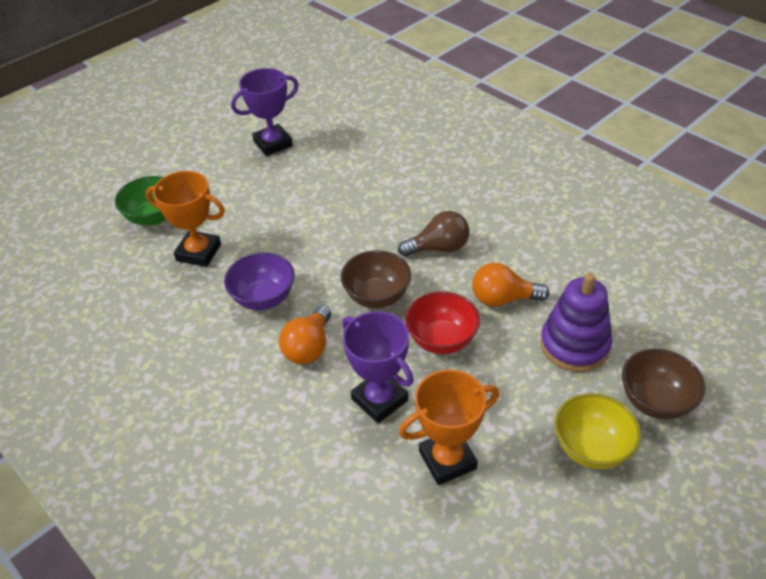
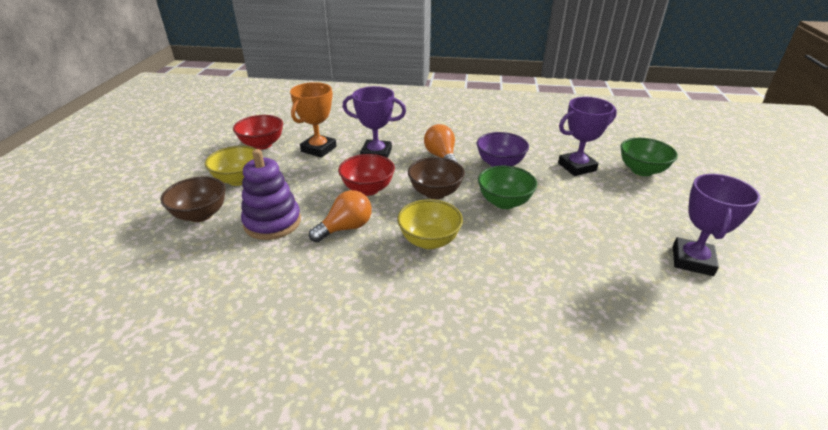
camera: 140 degrees right, 10 degrees down
(198, 252) = (577, 167): orange trophy -> purple trophy
(328, 251) = (504, 202): none -> green bowl
(439, 248) = (429, 241): brown light bulb -> yellow bowl
(526, 528) = (262, 145): none -> red bowl

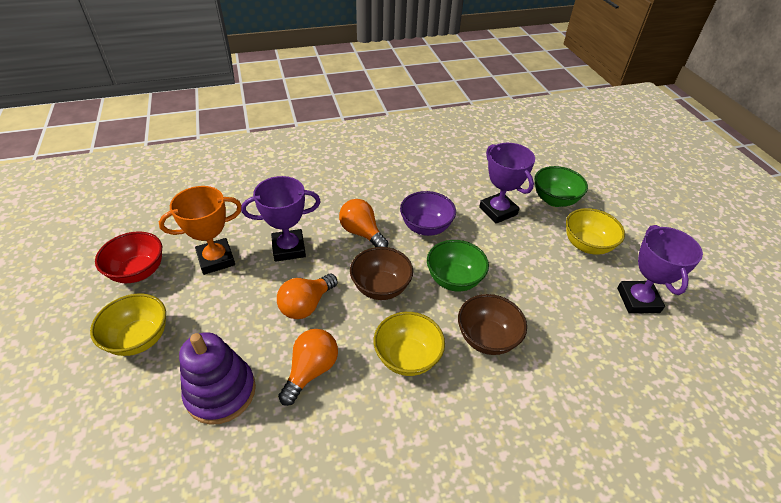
camera: 25 degrees left, 10 degrees up
(200, 215) = (120, 412): brown bowl -> brown bowl (487, 338)
(319, 149) = (216, 259): orange trophy -> orange trophy turned 60 degrees clockwise
(368, 189) = (306, 305): red bowl -> orange light bulb
(577, 167) = (498, 211): purple trophy -> purple trophy turned 75 degrees counterclockwise
(657, 208) = (587, 245): none -> yellow bowl

